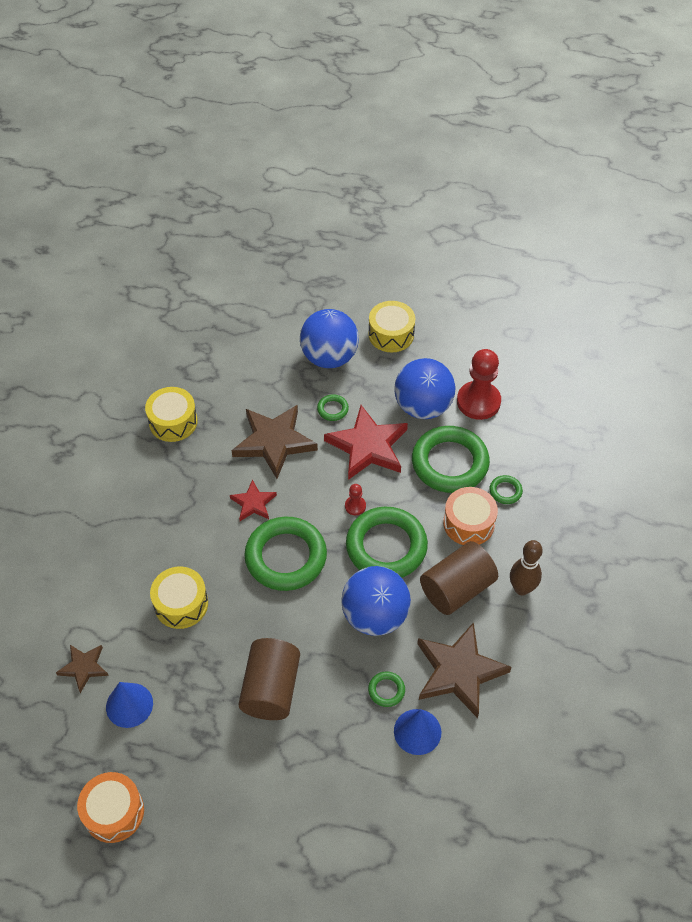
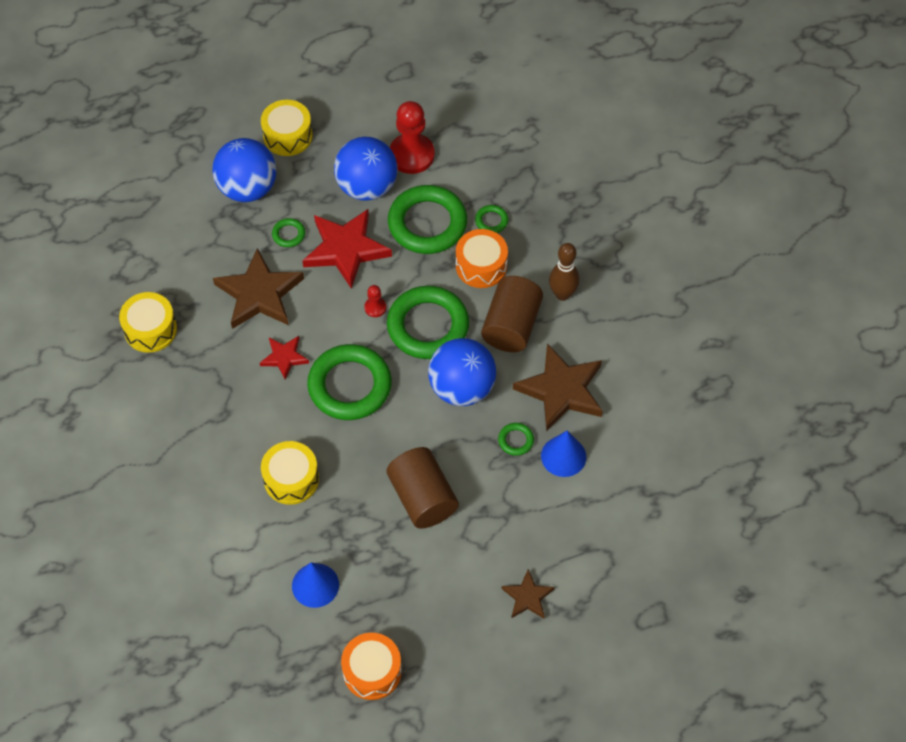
camera: 35 degrees left, 5 degrees up
(84, 667) = (250, 581): brown star -> brown star (527, 597)

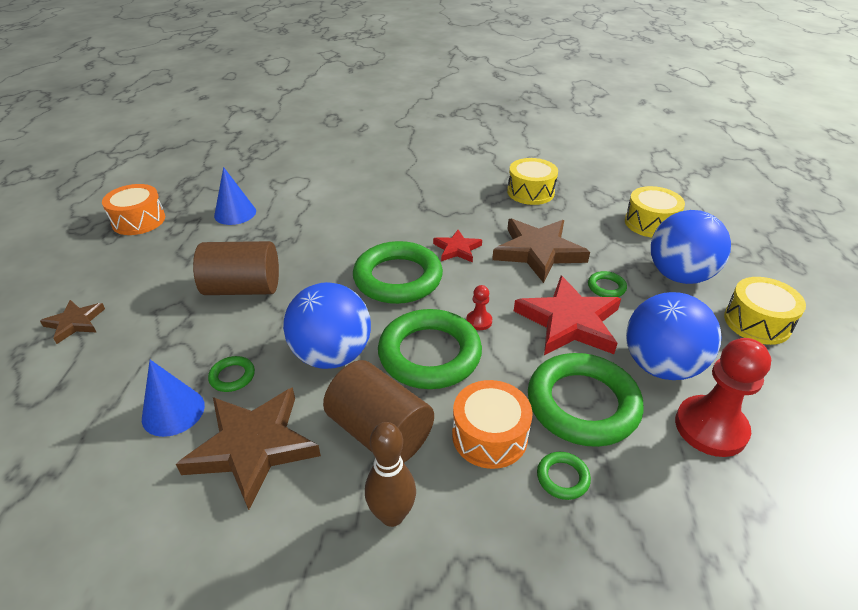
camera: 115 degrees right, 20 degrees down
(291, 479) = (335, 224): yellow drum -> yellow drum (650, 223)

